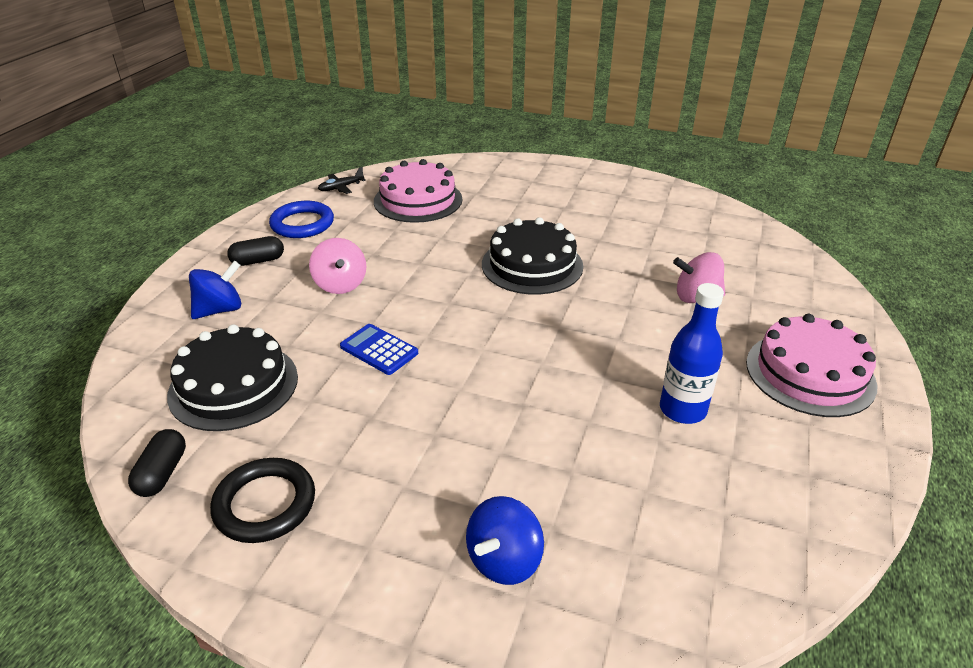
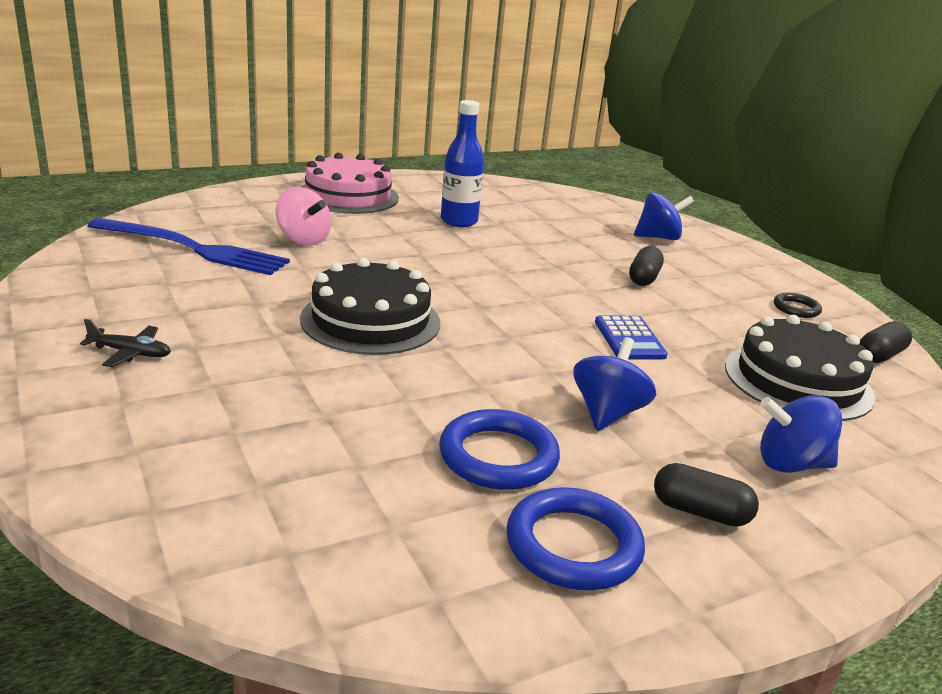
camera: 140 degrees left, 10 degrees down
(265, 504) = (796, 308): black ring -> black ring, size x0.57
(340, 284) = (607, 413): pink spinning top -> blue spinning top
(341, 188) = (410, 599): black plane -> black plane (130, 353)
(367, 237) = (498, 456): none -> blue ring
(418, 200) = (332, 474): pink cake -> none
(438, 444) = (644, 278): none -> black capsule
(710, 248) = (193, 249): none -> blue fork

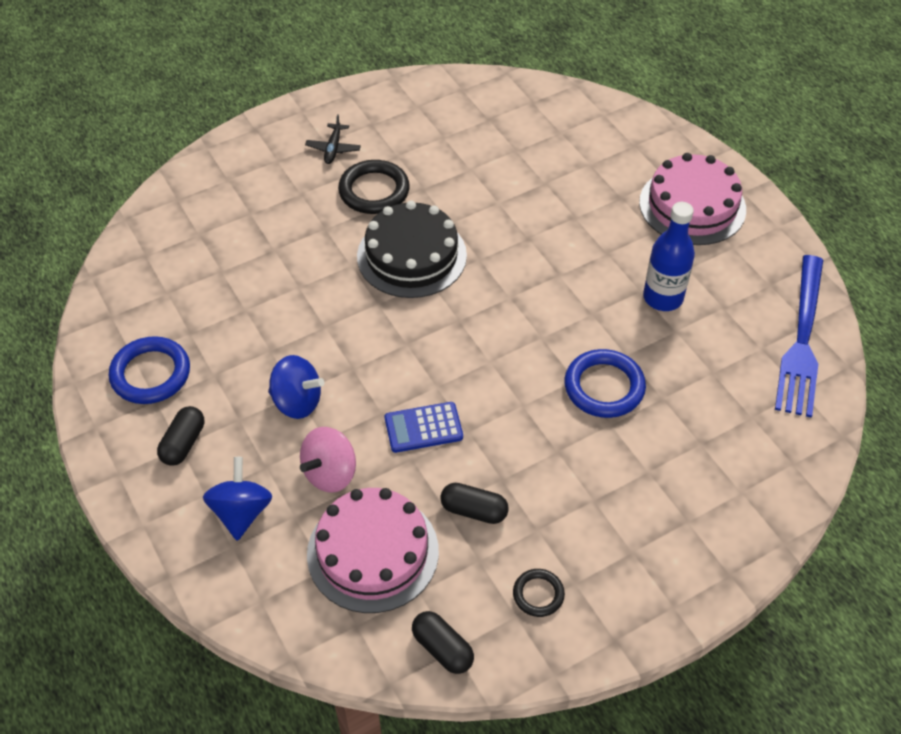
camera: 90 degrees right, 25 degrees up
(193, 249) = (510, 135): blue fork -> blue fork (801, 340)
(241, 332) = (374, 191): none -> black ring
(303, 240) = (558, 193): pink spinning top -> pink spinning top (330, 473)
(498, 456) = (236, 338): blue ring -> blue ring (604, 387)
(644, 278) = (570, 455): black capsule -> black capsule (474, 510)
(658, 237) = (705, 485): blue spinning top -> none
(798, 381) = (373, 552): black cake -> pink cake

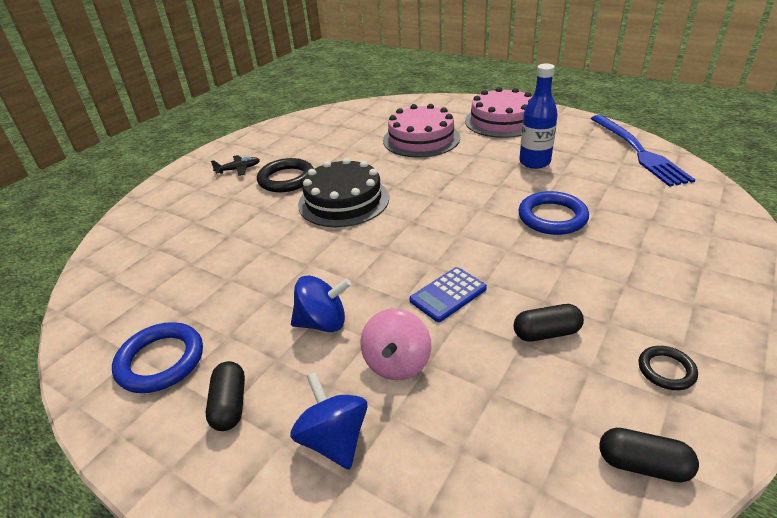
camera: 25 degrees left, 15 degrees down
(333, 149) = (238, 169): black plane -> black plane turned 90 degrees counterclockwise
(373, 552) = (493, 410): pink cake -> pink cake (421, 139)

